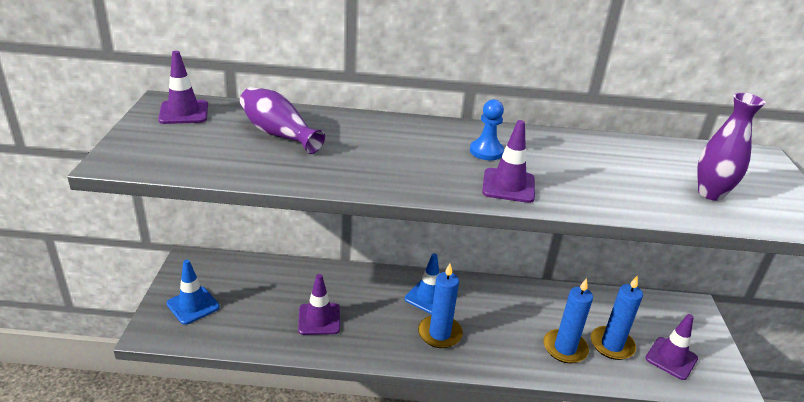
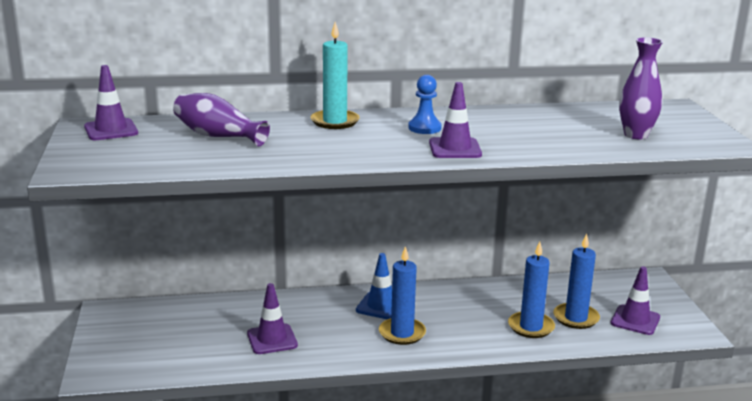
camera: 10 degrees left, 10 degrees down
(193, 305) = (129, 347): blue traffic cone -> none
(399, 130) = (335, 122): none -> turquoise candle

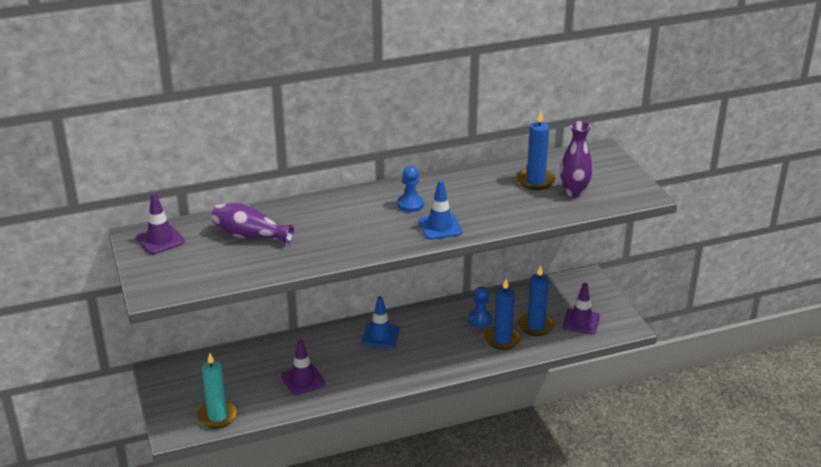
camera: 10 degrees left, 10 degrees up
(335, 122) = (337, 205): turquoise candle -> turquoise candle (217, 416)
(402, 333) = (403, 359): blue candle -> blue candle (535, 181)
(455, 149) = (440, 227): purple traffic cone -> blue traffic cone
(507, 304) = (480, 319): none -> blue pawn

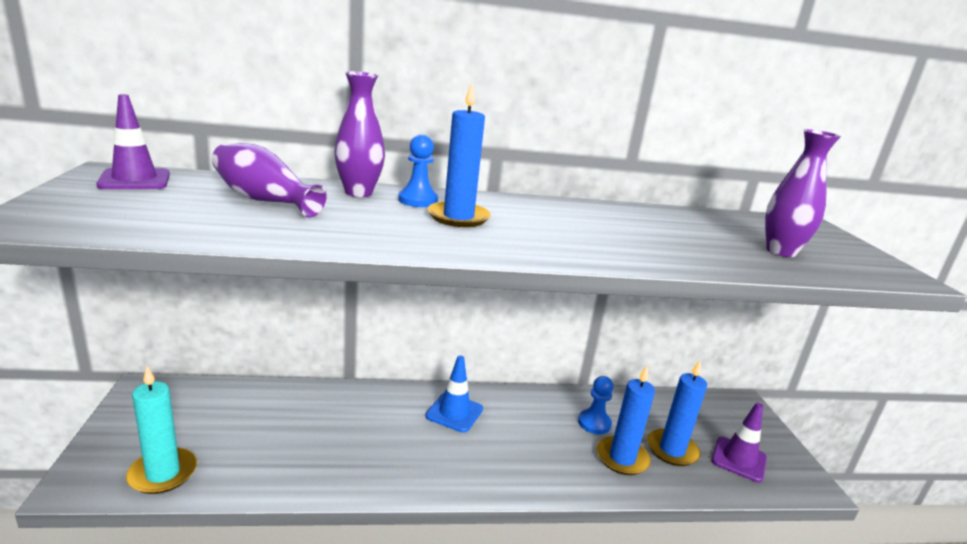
camera: 10 degrees right, 10 degrees down
(298, 210) = (358, 193): none -> purple vase
(303, 380) = (319, 448): purple traffic cone -> none
(410, 204) = (524, 217): blue pawn -> blue pawn (418, 200)
(440, 227) = (561, 246): blue traffic cone -> none
(535, 181) = (717, 230): blue candle -> blue candle (458, 217)

